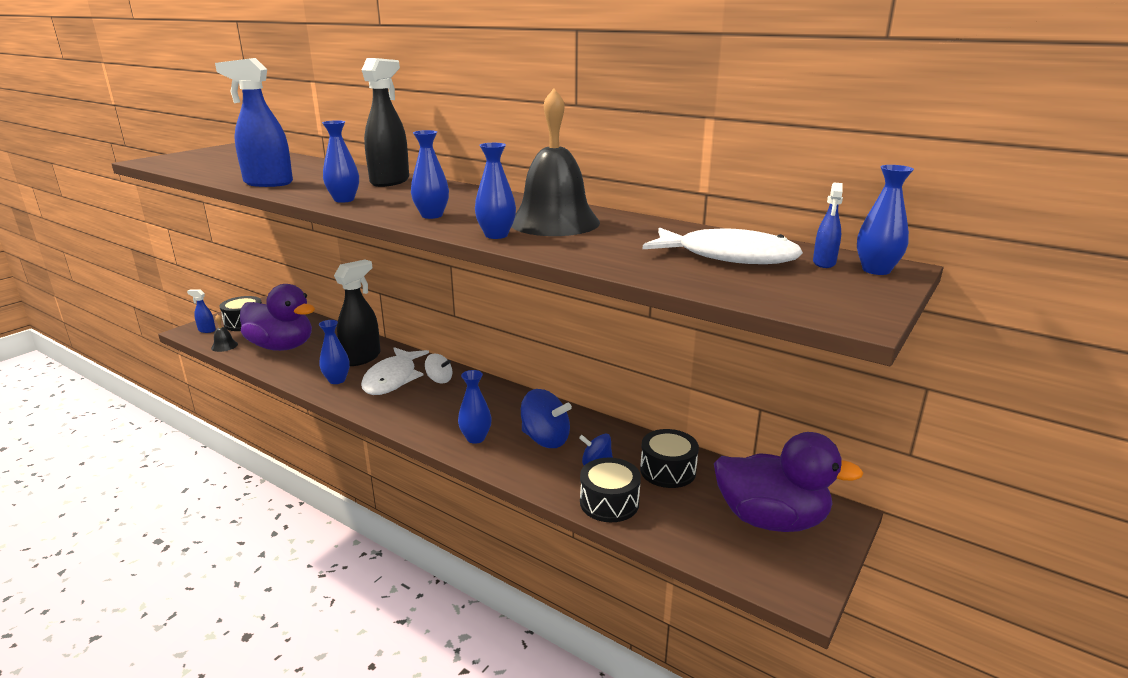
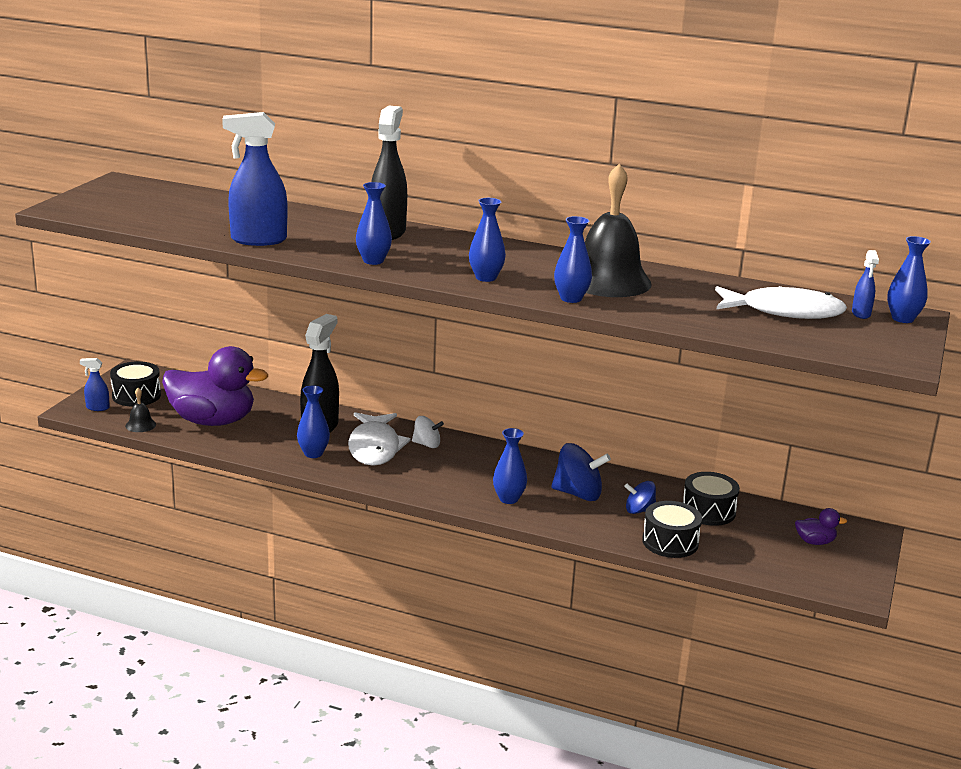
camera: 15 degrees left, 0 degrees up
(771, 519) = (815, 542): purple duck -> purple duck, size x0.41

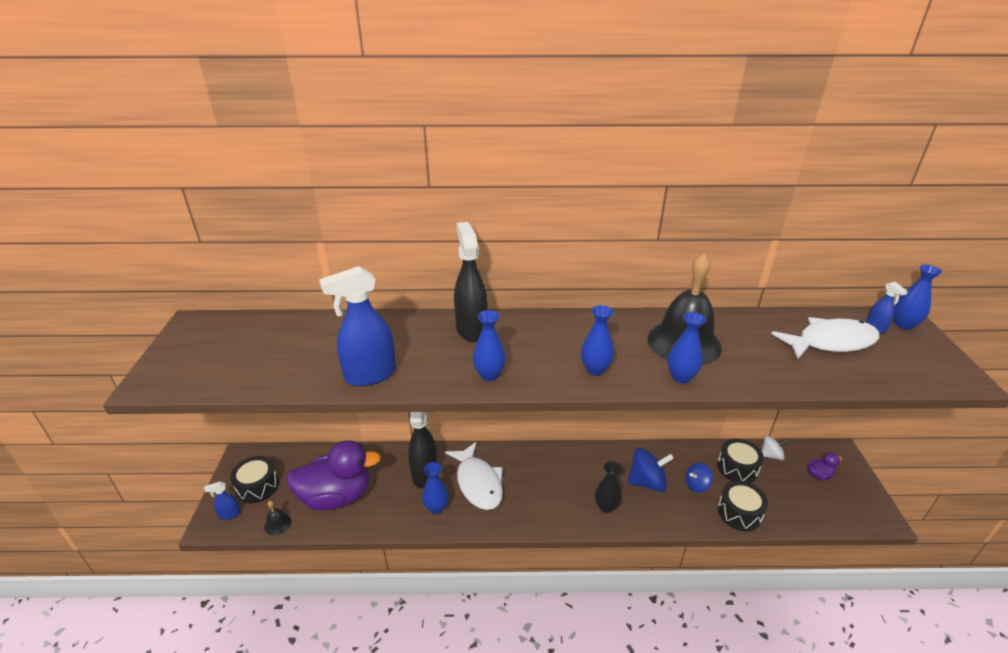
camera: 20 degrees left, 10 degrees up
(427, 444) = (513, 465): white spinning top -> white spinning top (771, 455)
(508, 499) = (606, 507): blue vase -> black vase

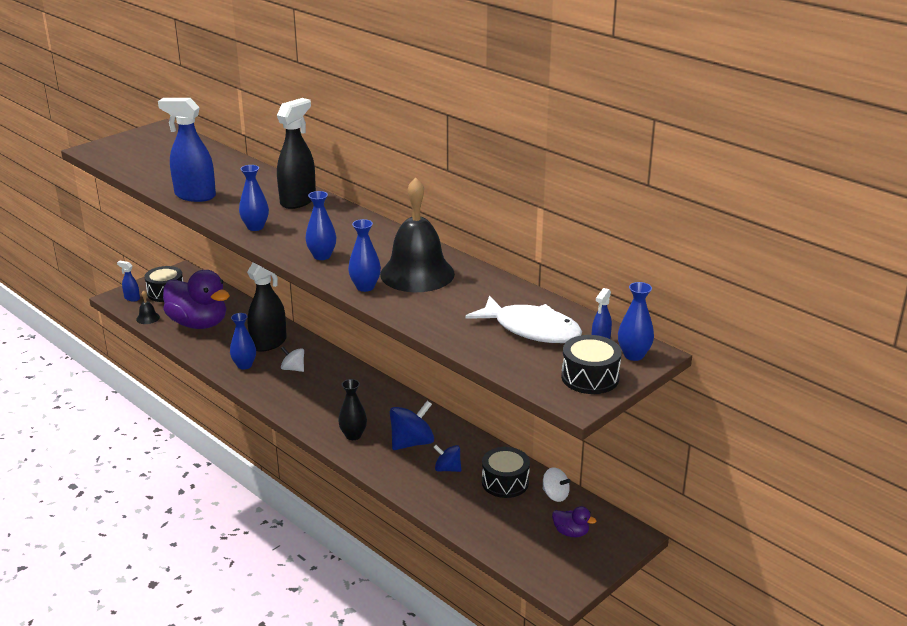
camera: 45 degrees right, 5 degrees down
(478, 483) = (293, 369): white fish -> white spinning top
(647, 482) = (412, 443): blue spinning top -> blue spinning top turned 75 degrees counterclockwise
(739, 513) = (446, 503): black drum -> black drum (590, 377)

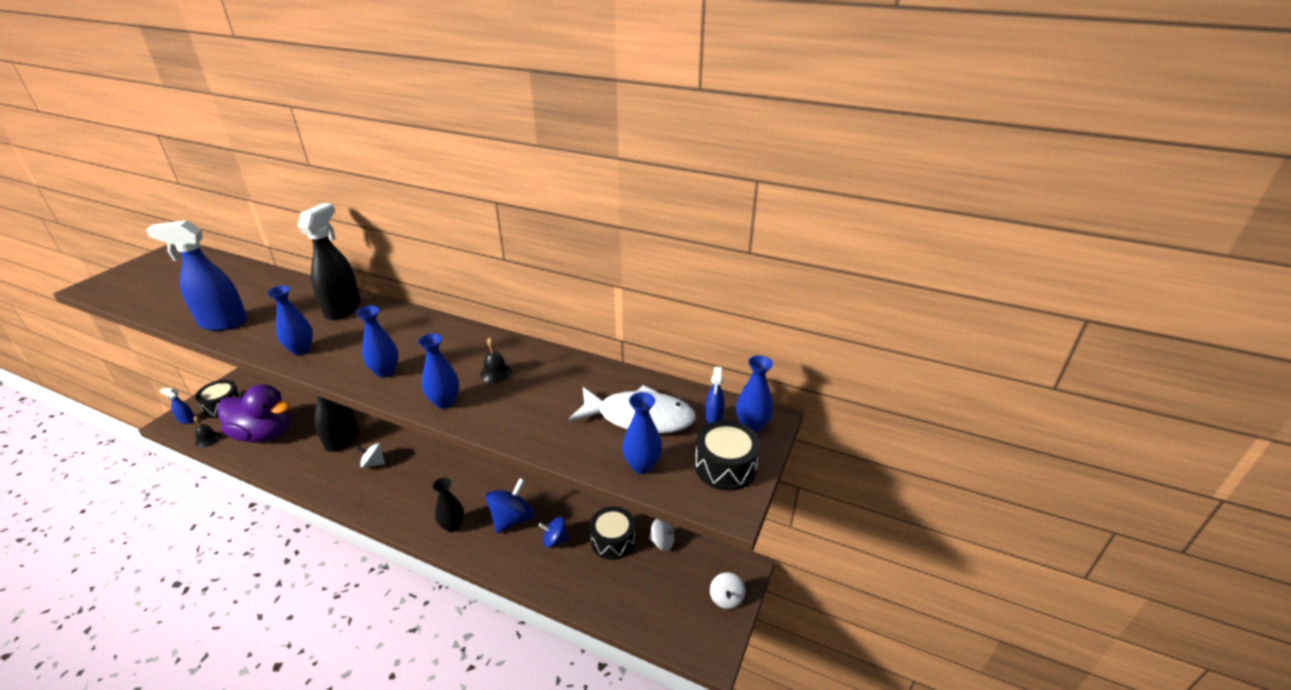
camera: 20 degrees left, 5 degrees up
(244, 365) = (322, 471): blue vase -> blue vase (642, 466)
(417, 274) = (496, 373): black bell -> black bell, size x0.40
(571, 532) = (692, 581): purple duck -> none
(600, 553) = (726, 598): none -> white spinning top

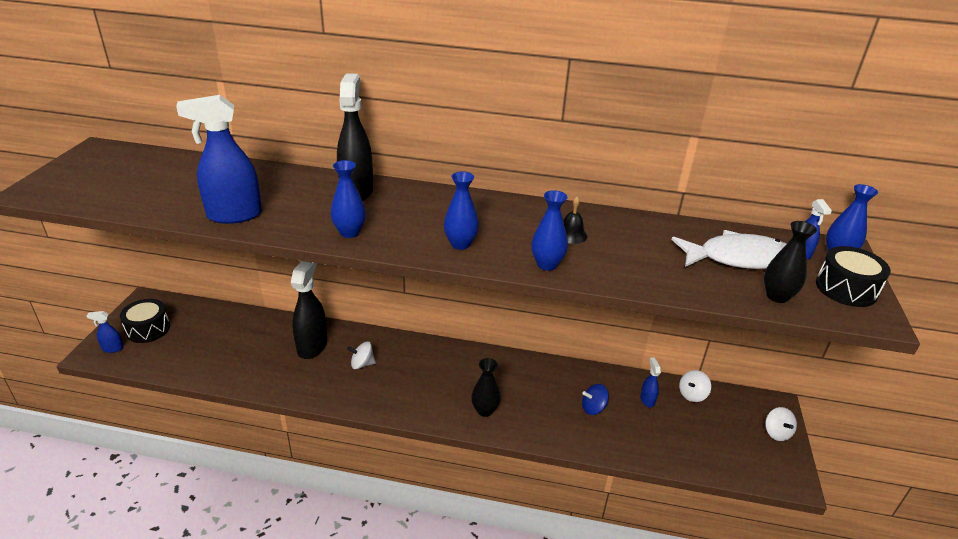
camera: 15 degrees left, 0 degrees up
(208, 439) = (153, 365): black bell -> none
(264, 434) = (218, 351): purple duck -> none
(512, 519) = (540, 395): blue spinning top -> none
(613, 540) = (647, 400): black drum -> blue spray bottle
(642, 466) = (777, 296): blue vase -> black vase
(662, 542) = (692, 394): white spinning top -> white spinning top turned 135 degrees clockwise

